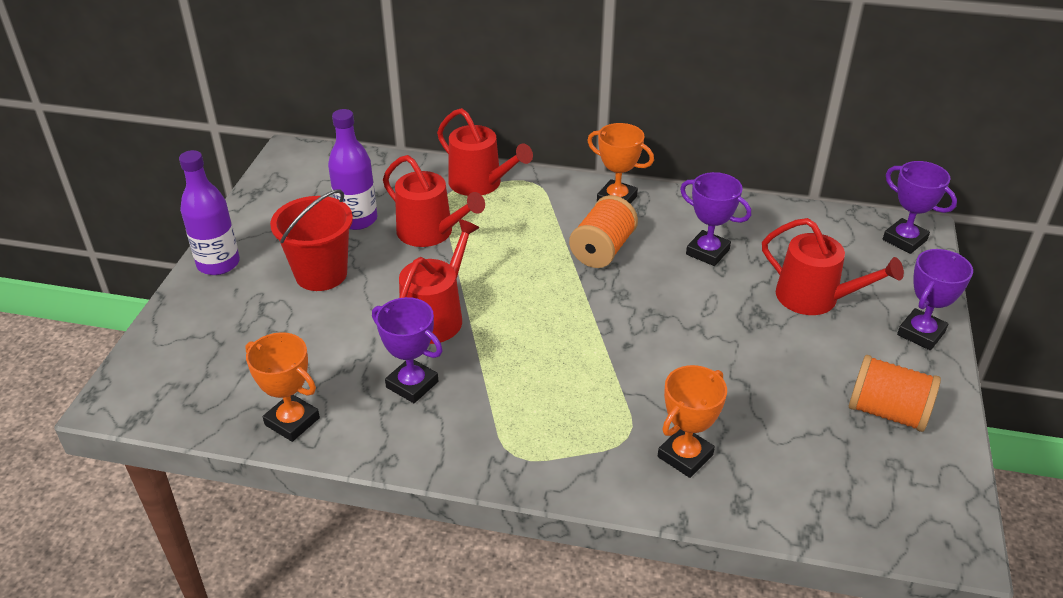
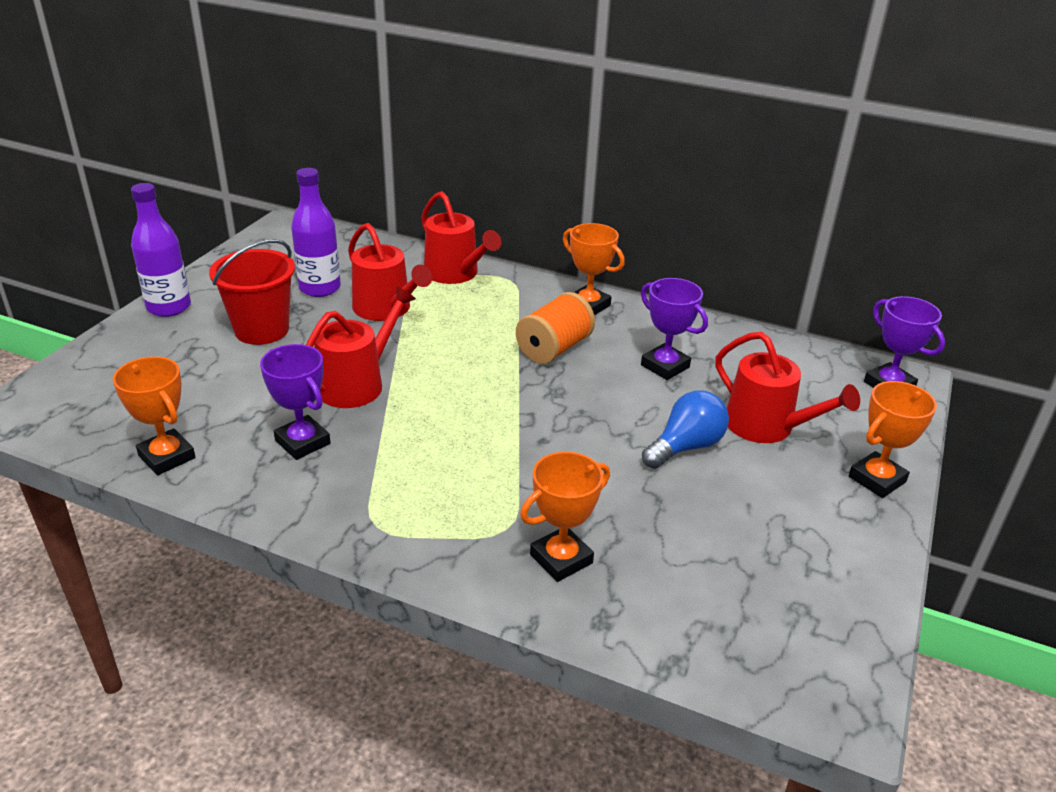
camera: 10 degrees right, 5 degrees down
(753, 330) = (685, 447): none -> blue light bulb
(887, 412) = (809, 553): orange spool -> none
(921, 333) = (877, 479): purple trophy -> orange trophy

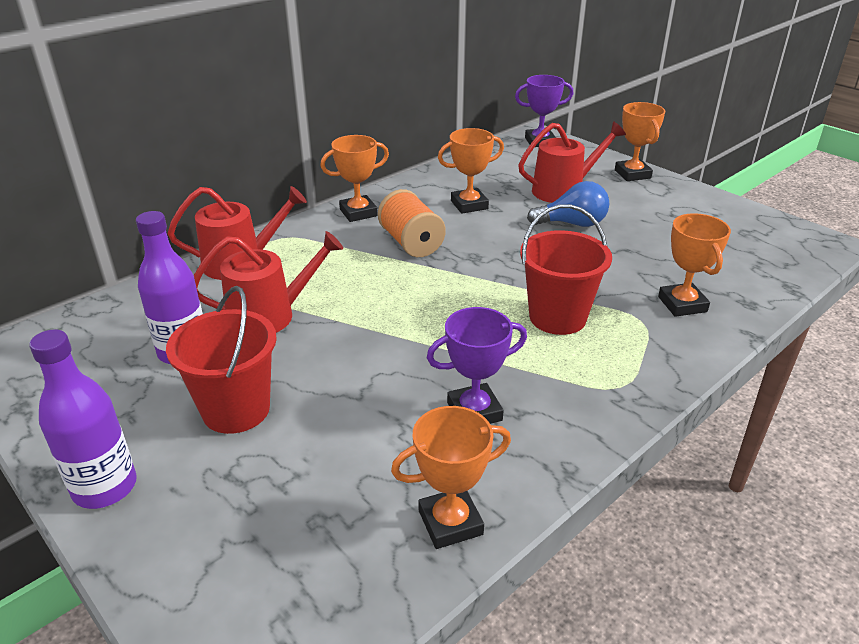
camera: 65 degrees left, 0 degrees up
(356, 384) = (394, 359): red watering can -> none
(476, 466) = (557, 317): none -> red bucket
(665, 366) = (469, 205): purple trophy -> orange trophy
(685, 447) = (572, 224): blue light bulb -> blue light bulb turned 105 degrees clockwise

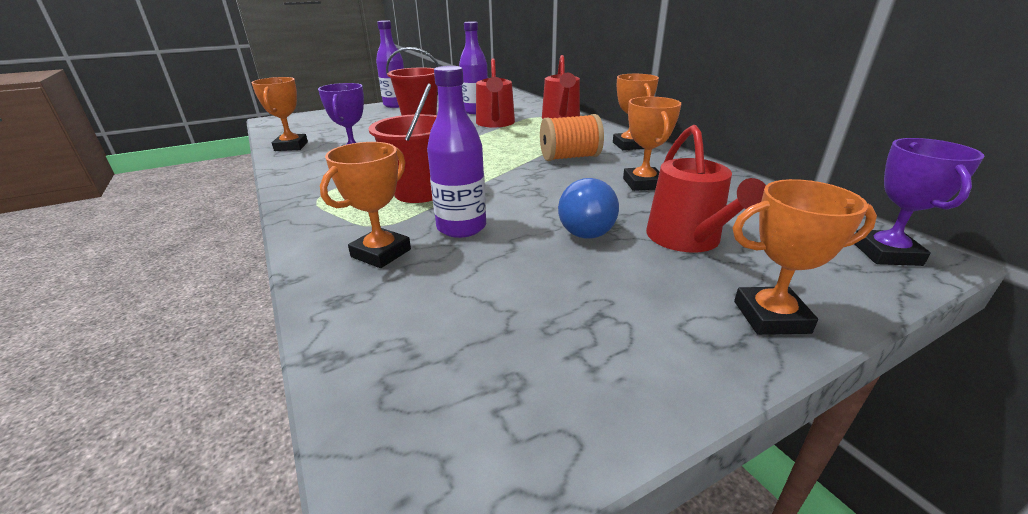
camera: 105 degrees right, 5 degrees down
(612, 276) = (461, 227): none -> purple bottle
(682, 304) = (381, 253): orange trophy -> orange trophy turned 60 degrees counterclockwise

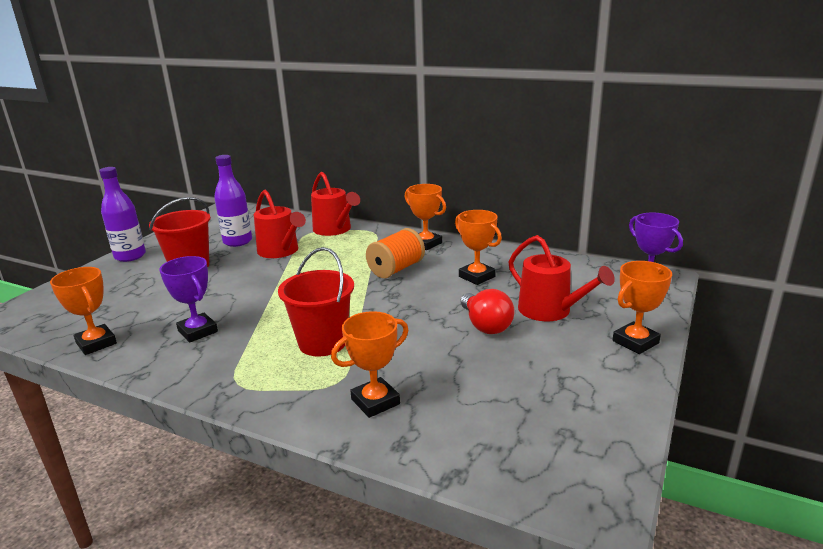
camera: 35 degrees left, 5 degrees down
(381, 253) = (375, 401): orange trophy -> orange trophy turned 60 degrees clockwise
(461, 227) = (402, 358): purple bottle -> none
(587, 228) = (485, 325): blue light bulb -> red light bulb

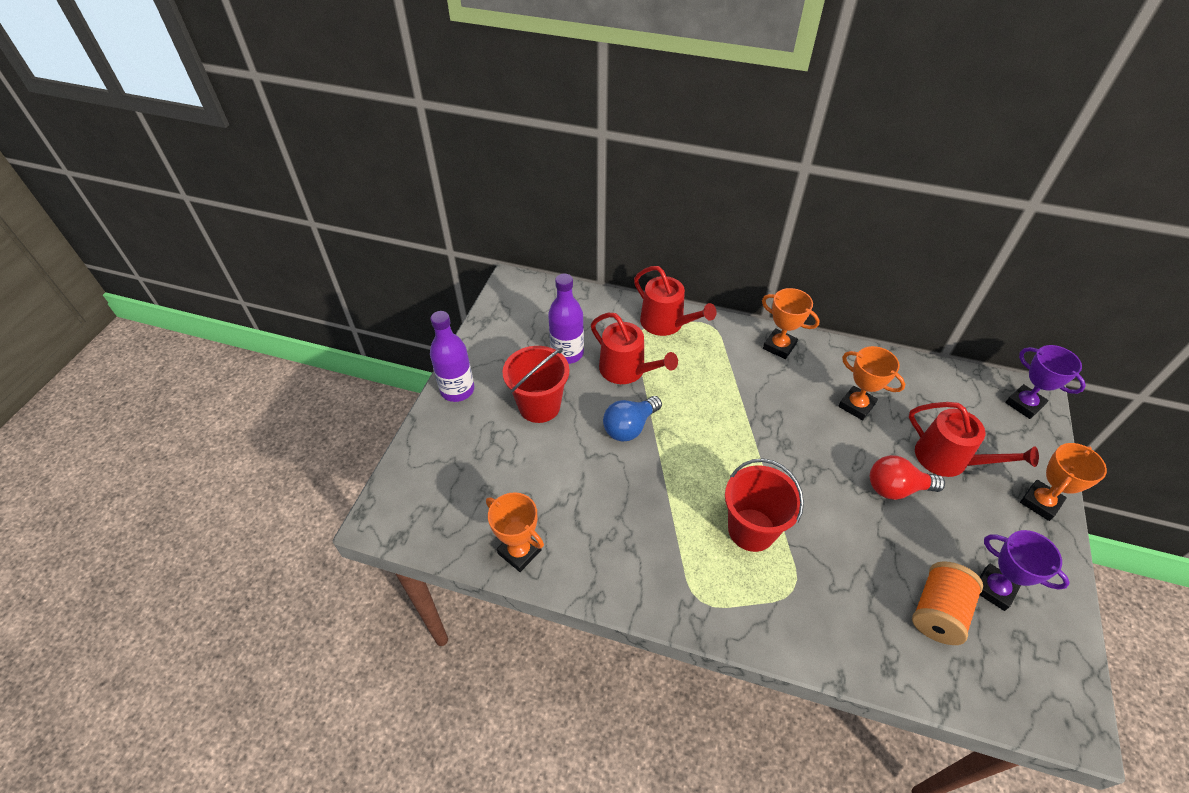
camera: 10 degrees left, 25 degrees up
(198, 331) = (615, 522): purple trophy -> purple trophy (994, 589)
(257, 280) = (630, 427): none -> blue light bulb
(375, 401) = (842, 613): orange trophy -> none
(396, 269) = (768, 397): orange spool -> orange spool (937, 612)
(485, 325) = (896, 488): red light bulb -> red light bulb turned 120 degrees clockwise

